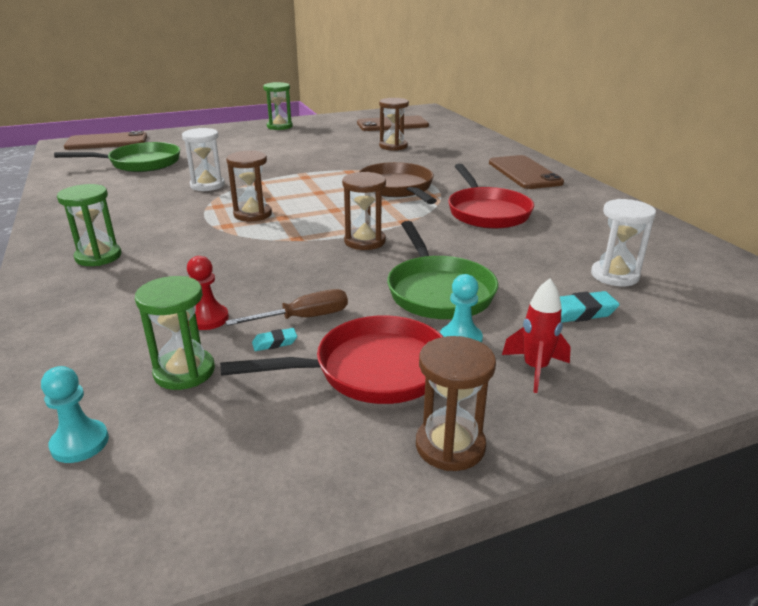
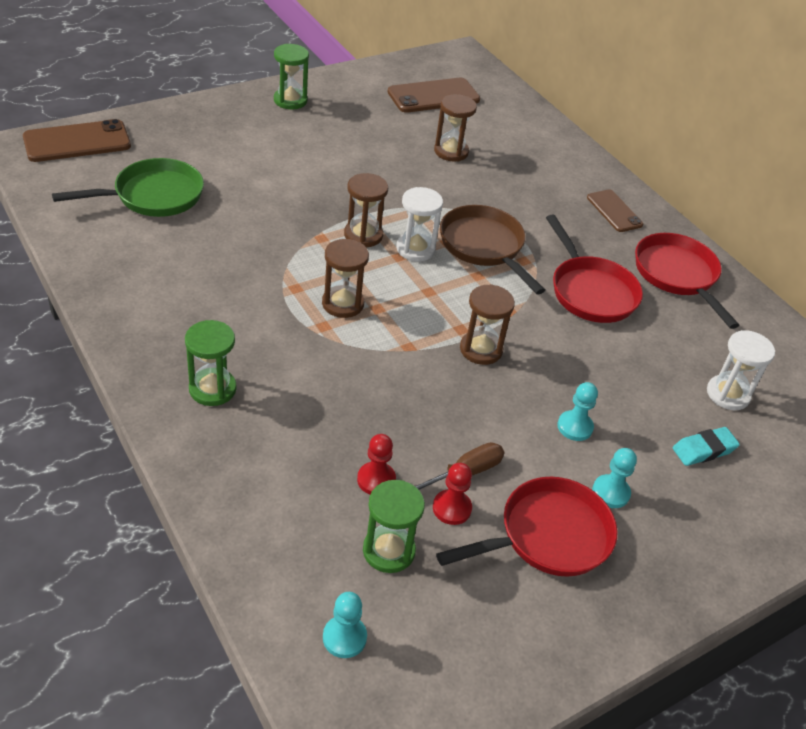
camera: 15 degrees left, 15 degrees up
(207, 185) = (263, 245): white hourglass -> white hourglass (415, 249)
(274, 343) = (452, 508): turquoise eraser -> red pawn
(438, 291) = (575, 427): green pan -> turquoise pawn
(450, 446) = (631, 613): brown hourglass -> brown hourglass (363, 235)
(524, 173) = (614, 211): brown phone -> brown phone, size x0.63
(535, 369) = (678, 524): red rocket -> none
(575, 205) = (677, 275): none -> red pan

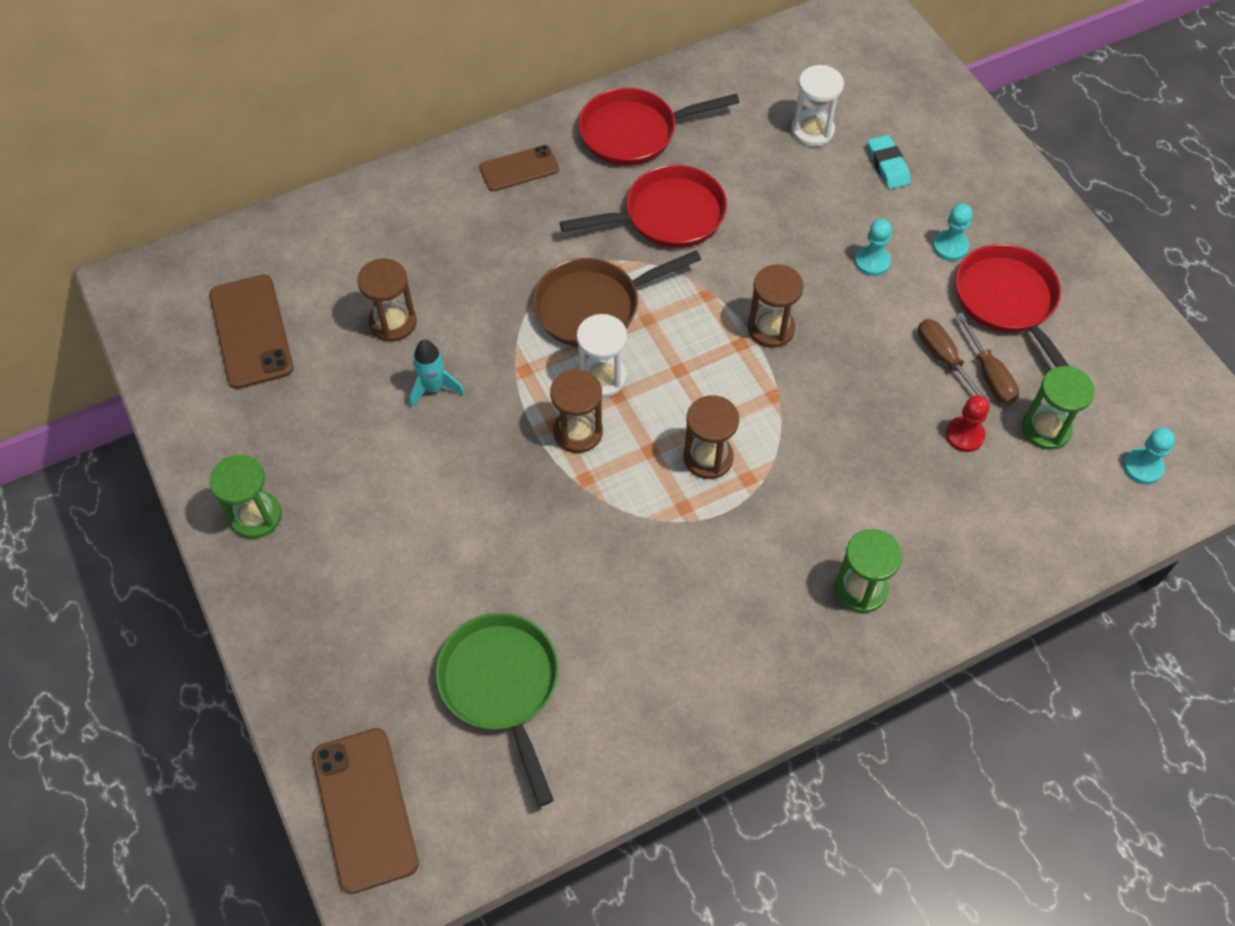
camera: 80 degrees left, 15 degrees up
(396, 169) = (434, 388): none -> turquoise rocket
(452, 508) = (989, 374): red pawn -> brown screwdriver

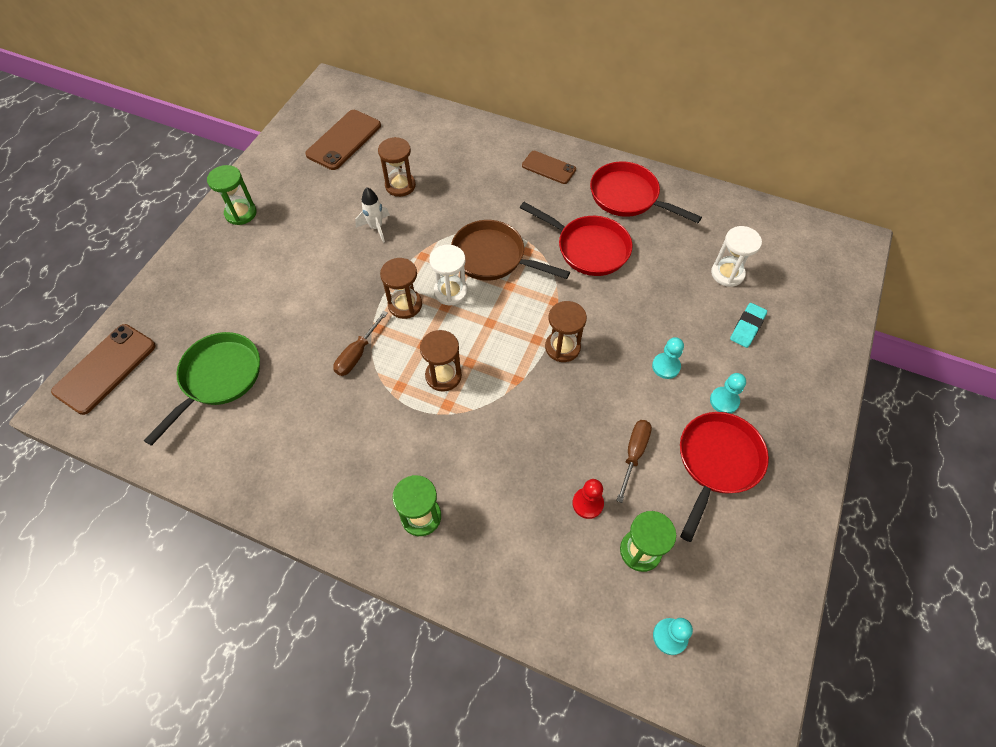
camera: 50 degrees right, 0 degrees up
(434, 388) = (376, 228): turquoise rocket -> white rocket
(989, 374) = (649, 487): brown screwdriver -> brown screwdriver (357, 354)

